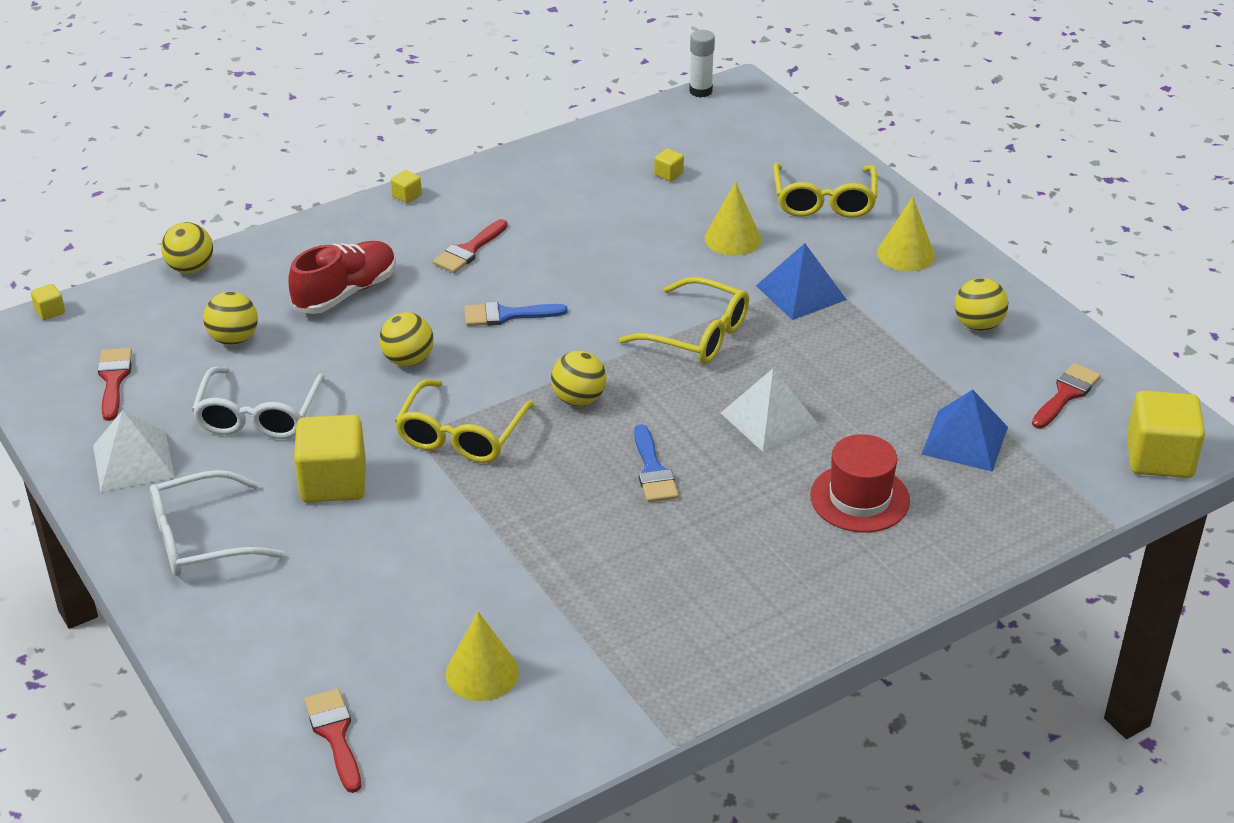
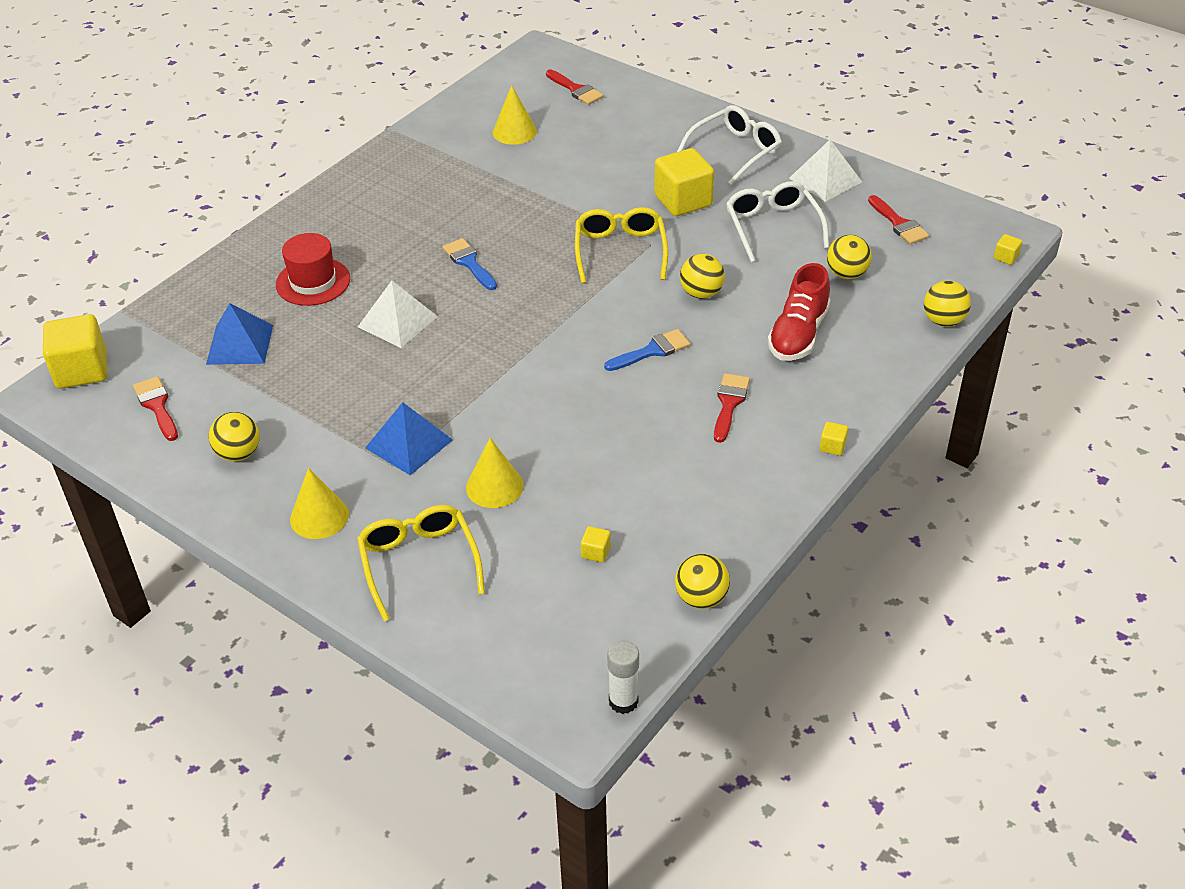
camera: 160 degrees right, 5 degrees up
(579, 399) = (551, 298): yellow ball -> yellow ball (701, 598)
(697, 335) = (484, 376): yellow glasses -> none
(1066, 394) = (157, 406): red brush -> red brush turned 135 degrees clockwise

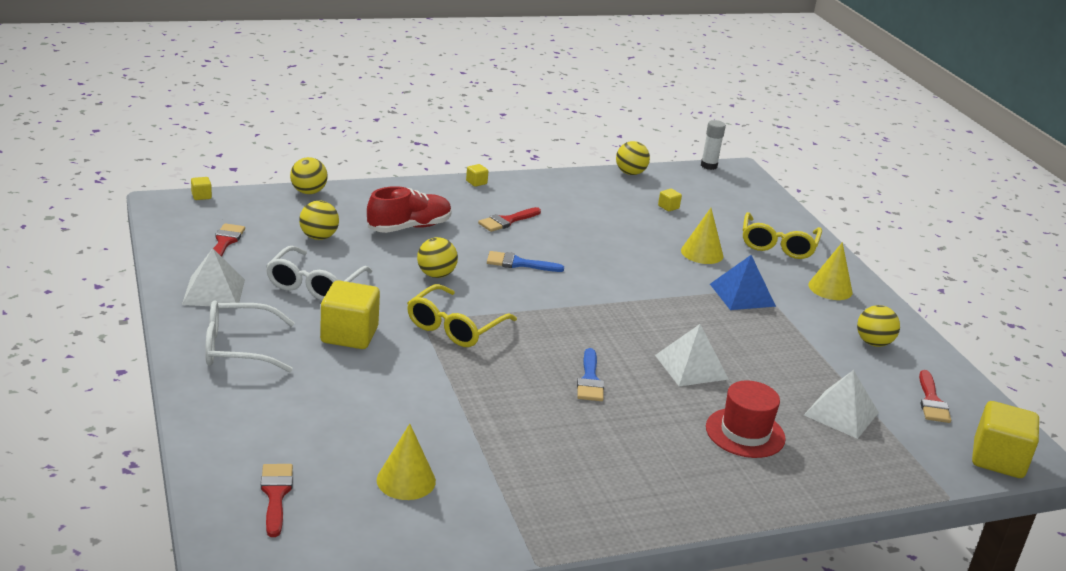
camera: 150 degrees left, 15 degrees down
(239, 344) = (841, 413): blue pyramid -> white pyramid

